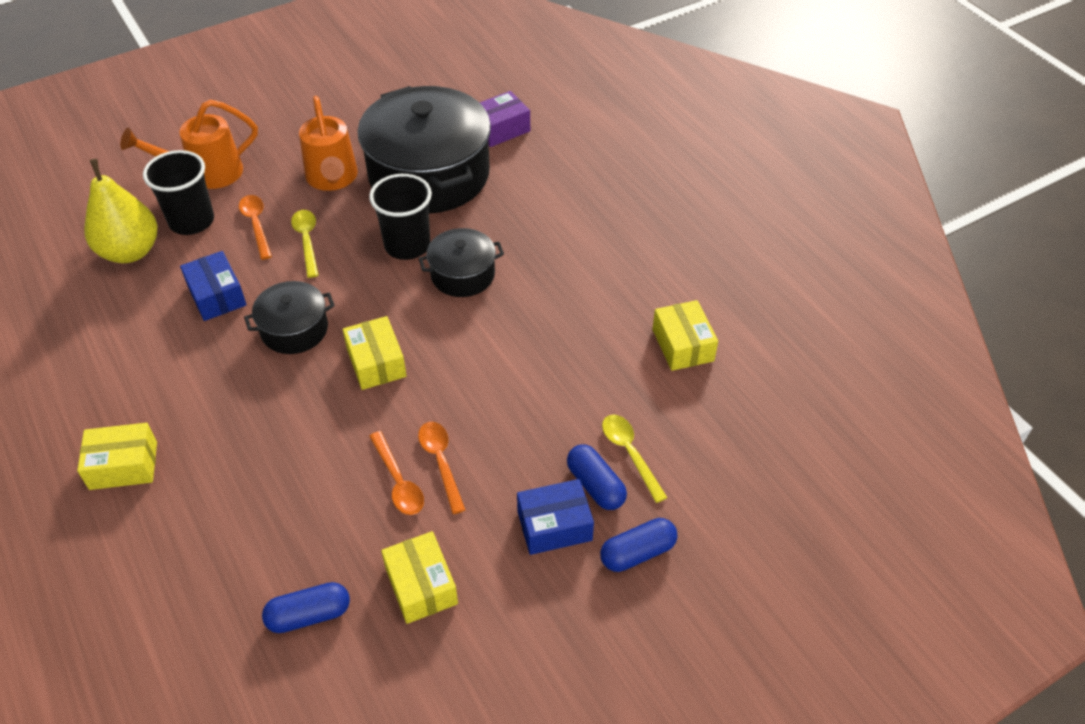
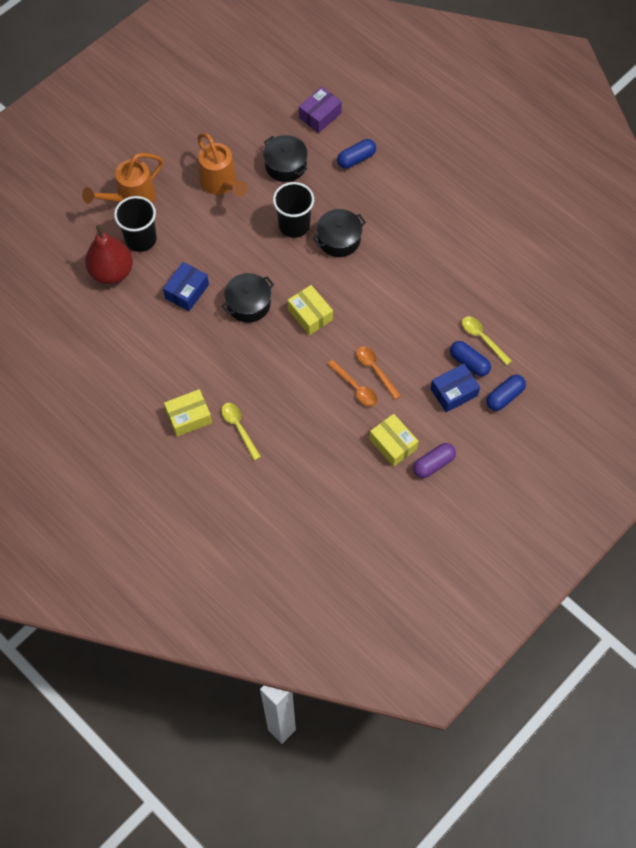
camera: 15 degrees left, 15 degrees up
(130, 251) = (112, 272): yellow pear -> red pear
(217, 296) = (187, 291): blue box -> blue box turned 75 degrees clockwise
(256, 225) = (186, 232): orange spoon -> none
(307, 241) = (226, 237): yellow spoon -> yellow spoon (239, 428)
(309, 615) = (338, 475): blue capsule -> blue capsule (356, 159)
(429, 174) = (285, 165): black pot -> black pot, size x0.49
(477, 637) = (433, 464): none -> purple capsule
(683, 345) = (492, 259): yellow box -> none

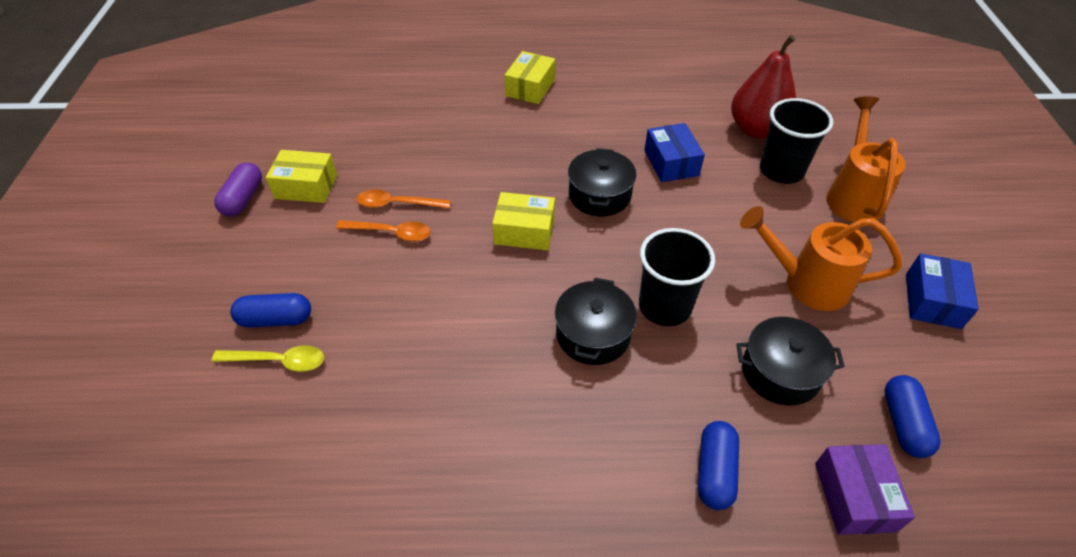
camera: 135 degrees right, 15 degrees down
(239, 428) = (476, 107): yellow spoon -> none
(454, 392) = (271, 275): blue box -> blue box (932, 301)
(504, 397) = (195, 315): blue capsule -> blue capsule (903, 423)

